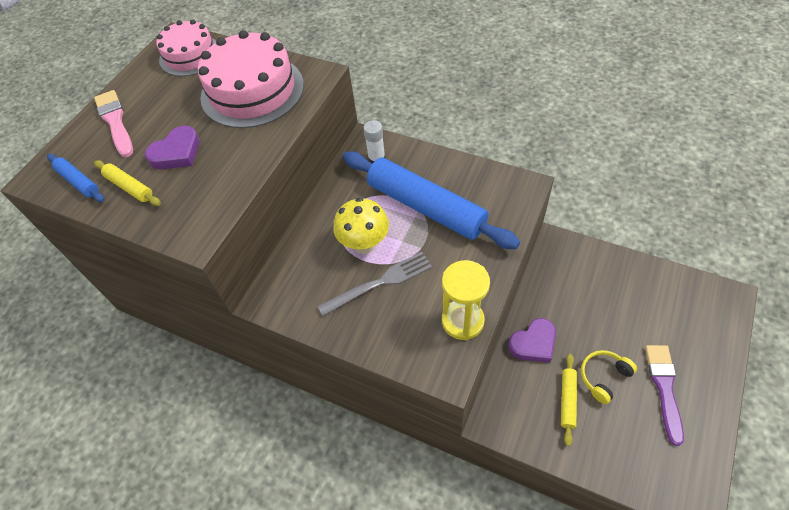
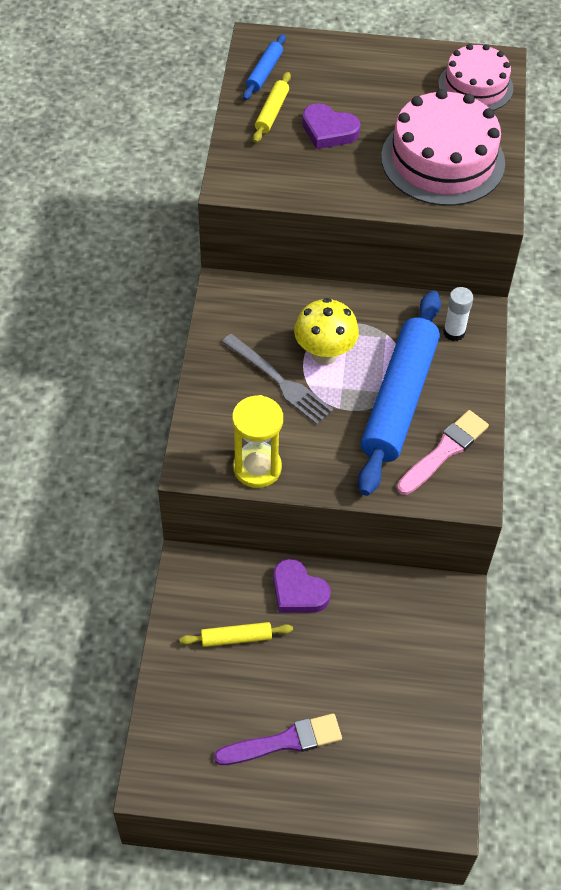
camera: 65 degrees right, 0 degrees up
(115, 121) = (351, 66): pink brush -> pink brush (444, 451)
(603, 377) = (277, 673): yellow headphones -> none

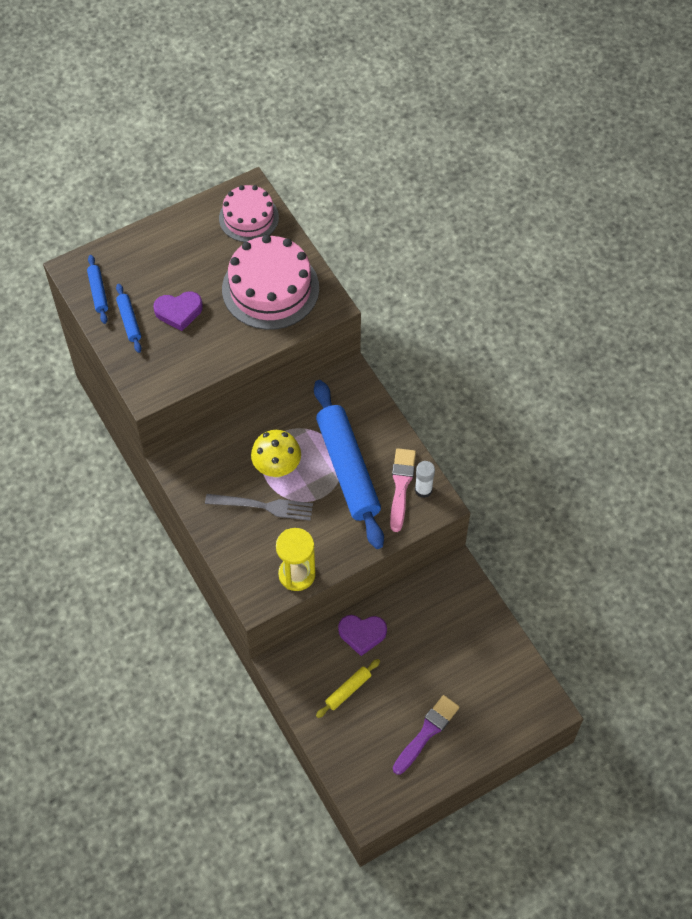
camera: 35 degrees left, 5 degrees up
(272, 112) = (129, 321): yellow rolling pin -> blue rolling pin
(454, 332) = (346, 399): white glue stick -> white glue stick (423, 490)

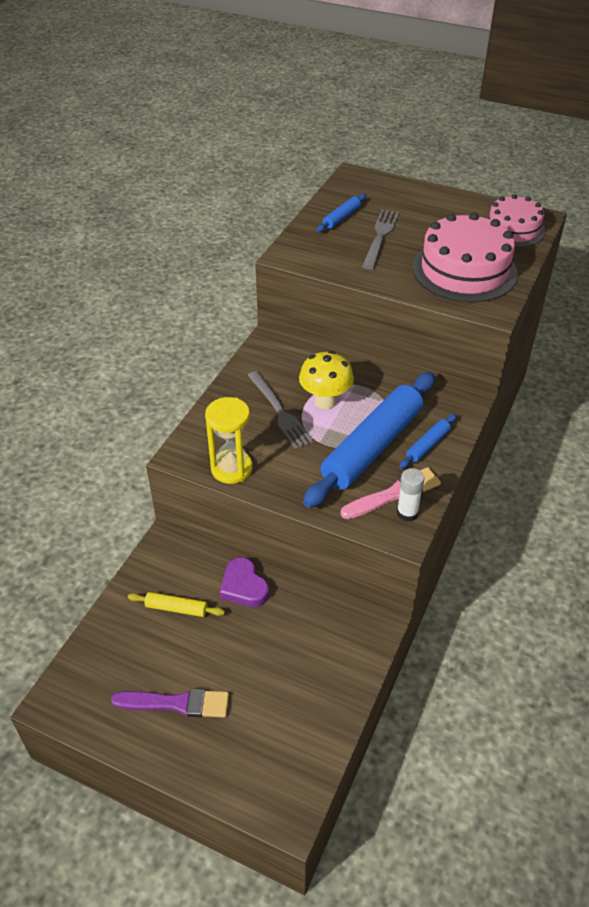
camera: 55 degrees right, 15 degrees down
(98, 292) = (348, 194): blue rolling pin -> blue rolling pin (428, 445)
(179, 312) = (380, 236): purple heart -> grey fork

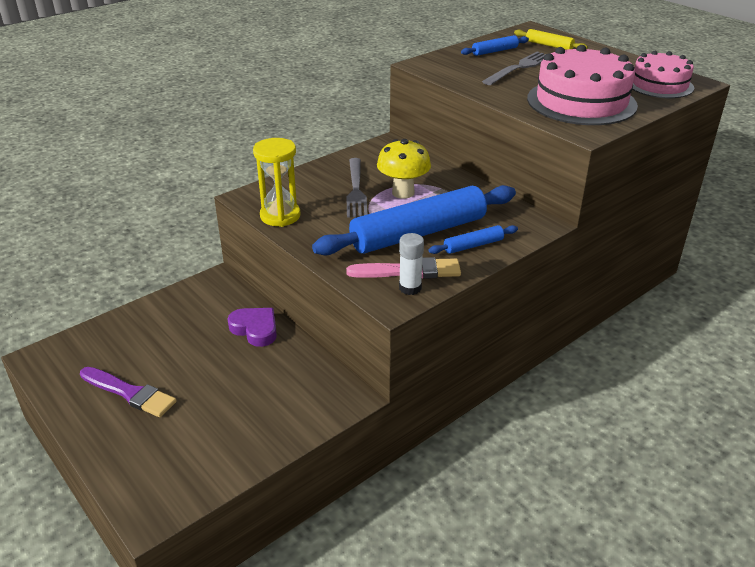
camera: 25 degrees right, 10 degrees down
(176, 608) = (187, 326): yellow rolling pin -> yellow rolling pin (549, 45)
(244, 586) = (255, 329): purple heart -> purple heart turned 135 degrees clockwise

